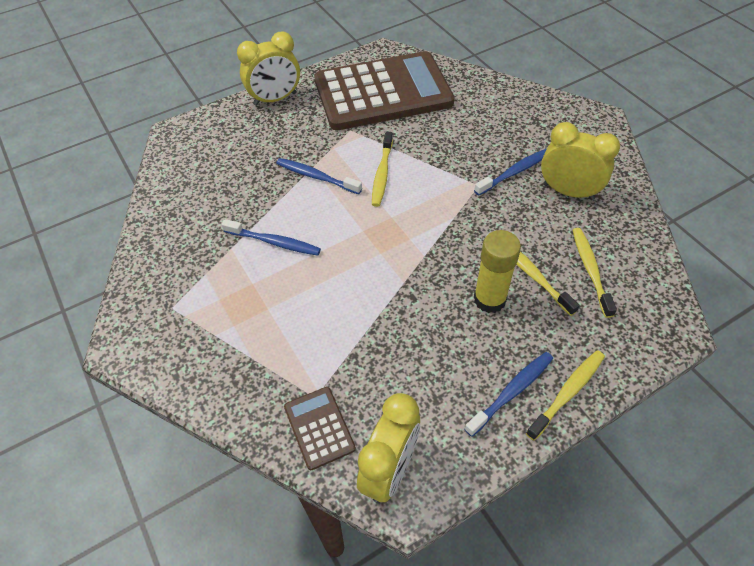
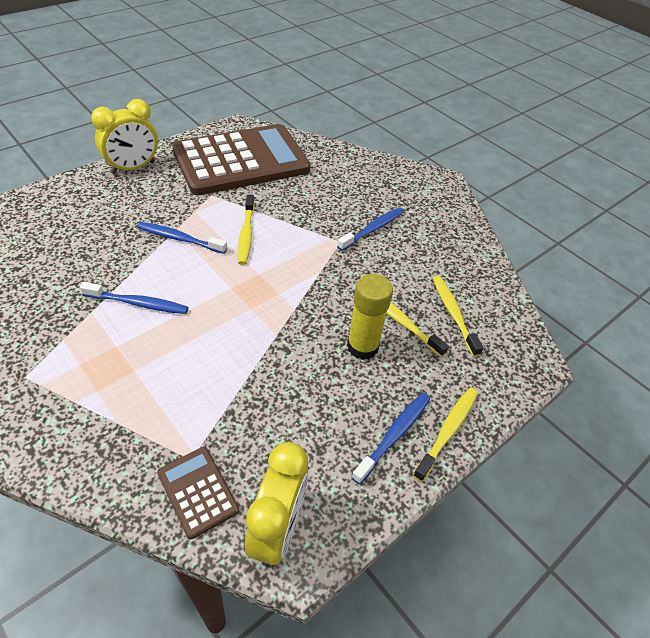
camera: 15 degrees left, 5 degrees down
(568, 192) = (424, 245): yellow clock -> none

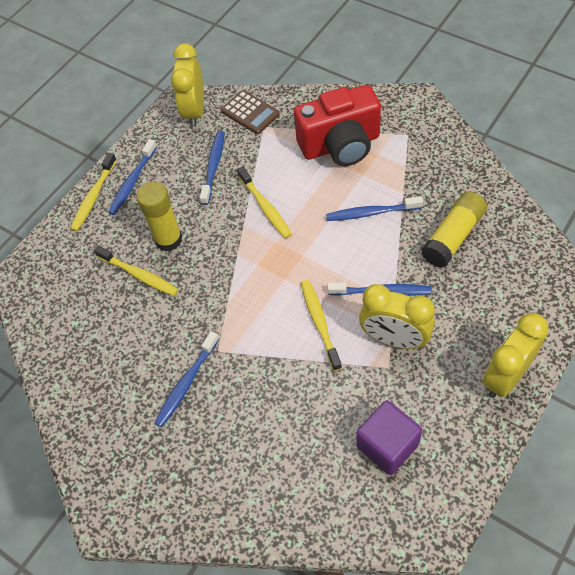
camera: 175 degrees right, 10 degrees up
(82, 258) = (453, 237): none -> yellow glue stick
(112, 392) = (340, 145): none -> red camera
(194, 208) = (394, 339): none -> yellow clock
(241, 161) = (387, 445): brown calculator -> purple cube
(283, 420) = (213, 166): none -> blue toothbrush
(453, 314) = (90, 300): yellow toothbrush -> yellow toothbrush (265, 207)

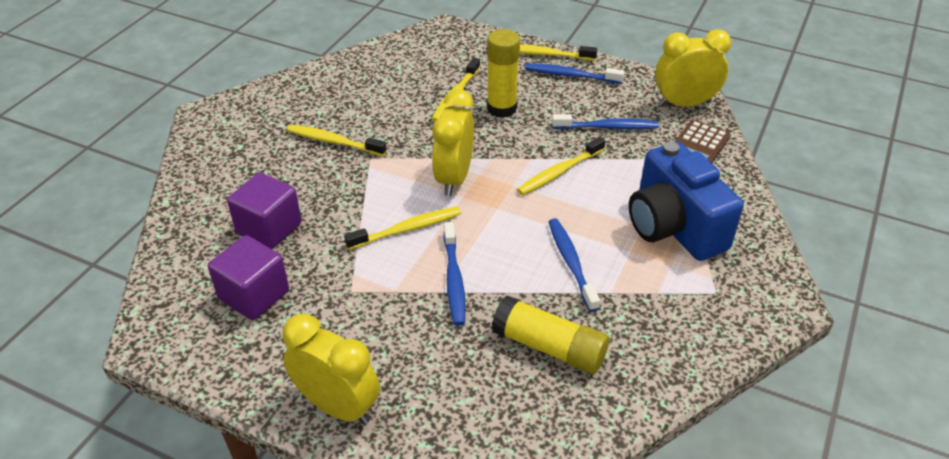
camera: 75 degrees right, 15 degrees down
(186, 383) = (334, 142): blue toothbrush -> yellow toothbrush
(304, 437) = (269, 228): none -> purple cube
(340, 145) = (673, 227): red camera -> blue camera
(394, 339) = (389, 294): yellow clock -> yellow clock (454, 178)

